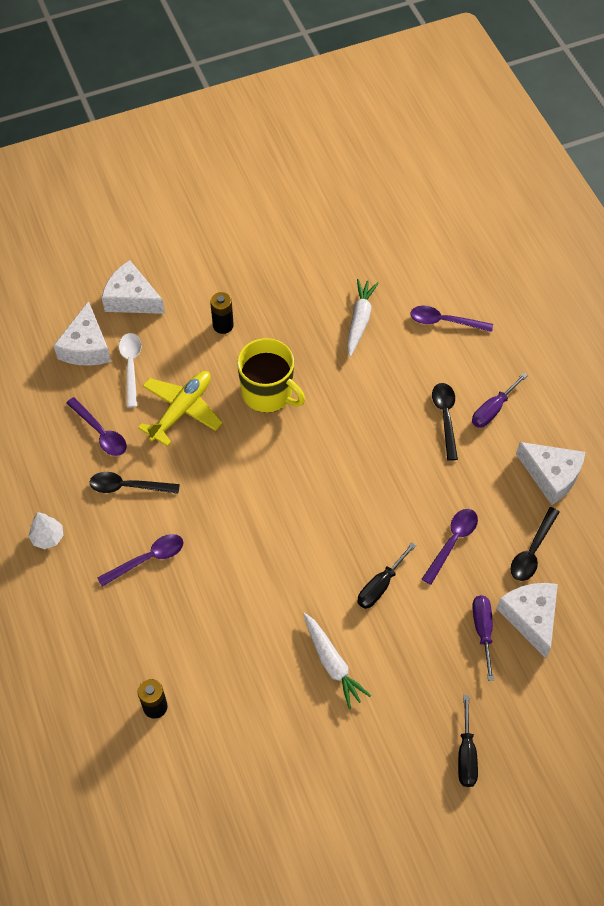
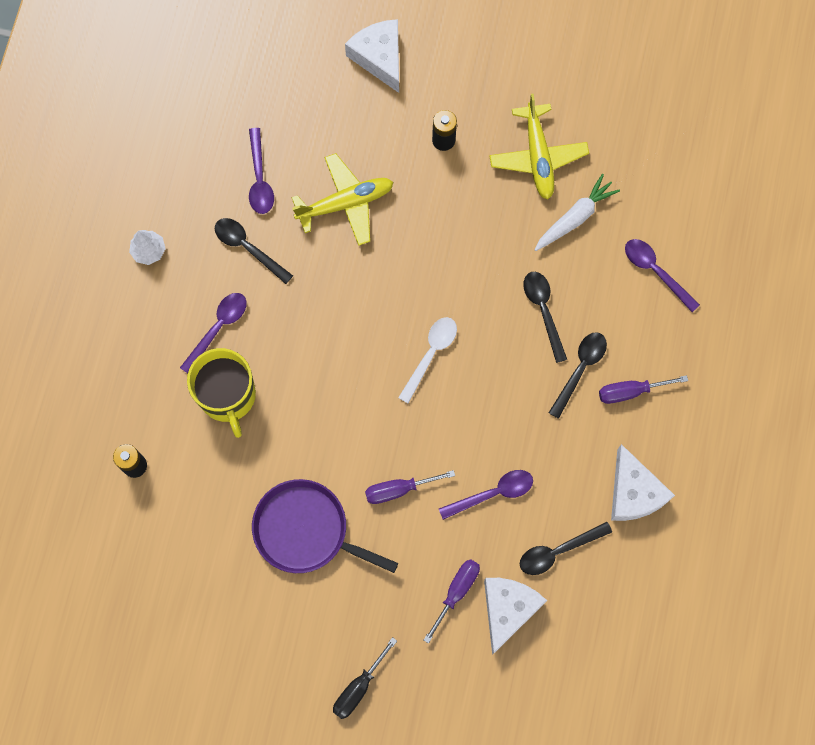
camera: 35 degrees right, 15 degrees up
(86, 347) = (305, 82): white cheese -> none
(131, 366) = (331, 129): white spoon -> white spoon (430, 354)
(147, 559) = (218, 328): purple spoon -> purple spoon turned 60 degrees counterclockwise
(268, 393) = (435, 237): yellow mug -> yellow mug (228, 396)
(301, 297) = (538, 157): none -> yellow plane
(332, 663) = (306, 530): white carrot -> purple pan
(380, 586) = (398, 489): black screwdriver -> purple screwdriver
(387, 394) = (543, 311): none -> black spoon

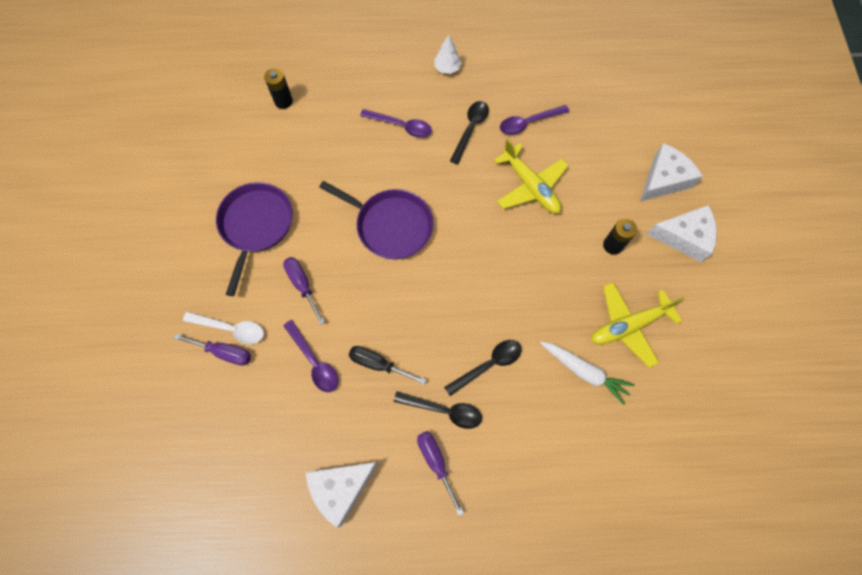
camera: 75 degrees right, 5 degrees down
(228, 396) = (350, 146): yellow mug -> none
(351, 373) = (390, 225): none -> purple pan
(358, 687) = (135, 295): black screwdriver -> black screwdriver (378, 364)
(430, 354) = (423, 281): white spoon -> white spoon (231, 329)
(508, 609) = (215, 399): white cheese -> white cheese (684, 237)
(558, 551) = (274, 430): black spoon -> none
(655, 271) = (558, 459): purple spoon -> none

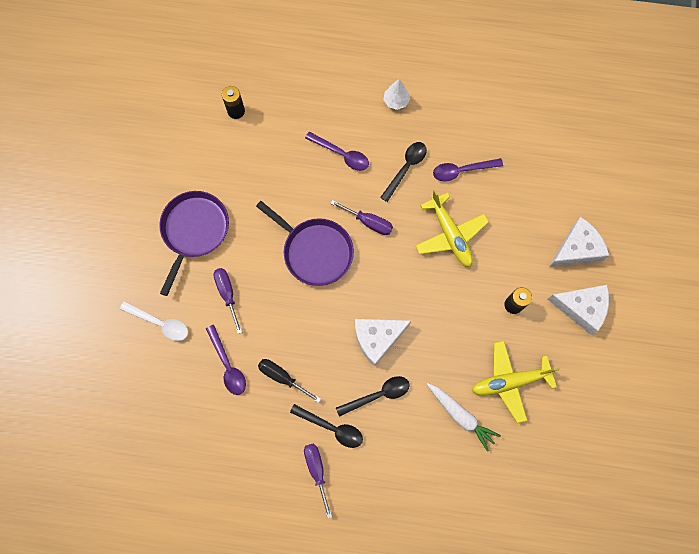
camera: 10 degrees right, 5 degrees up
(224, 352) = (151, 343): purple screwdriver -> purple screwdriver (368, 222)
(341, 488) = (234, 477): white cheese -> white cheese (377, 338)

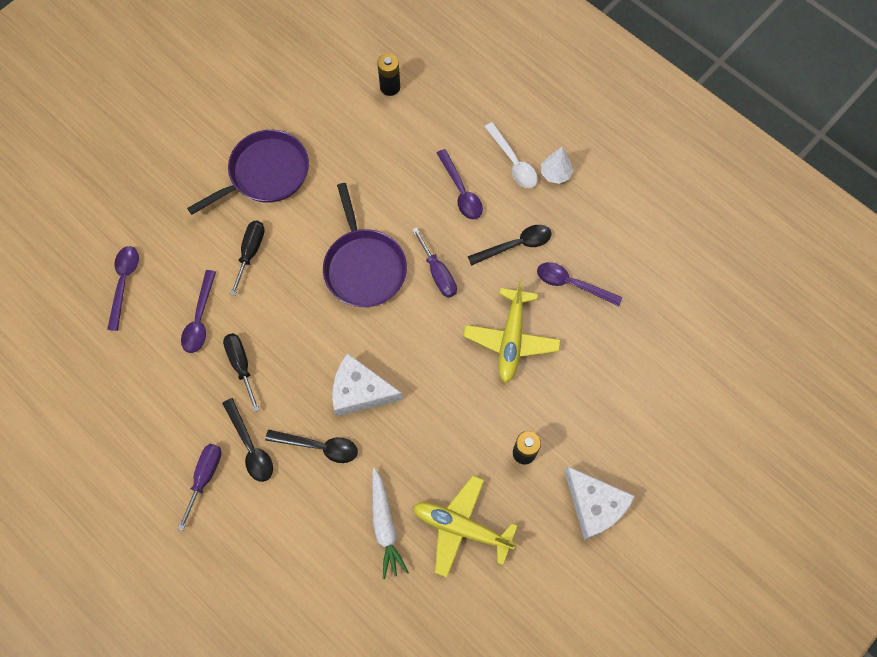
camera: 35 degrees right, 5 degrees down
(152, 377) = (124, 283): none -> purple spoon
(160, 323) = (169, 238): white spoon -> white spoon (513, 162)
(227, 294) = (250, 252): purple screwdriver -> black screwdriver
(576, 249) = (635, 442): white cheese -> none

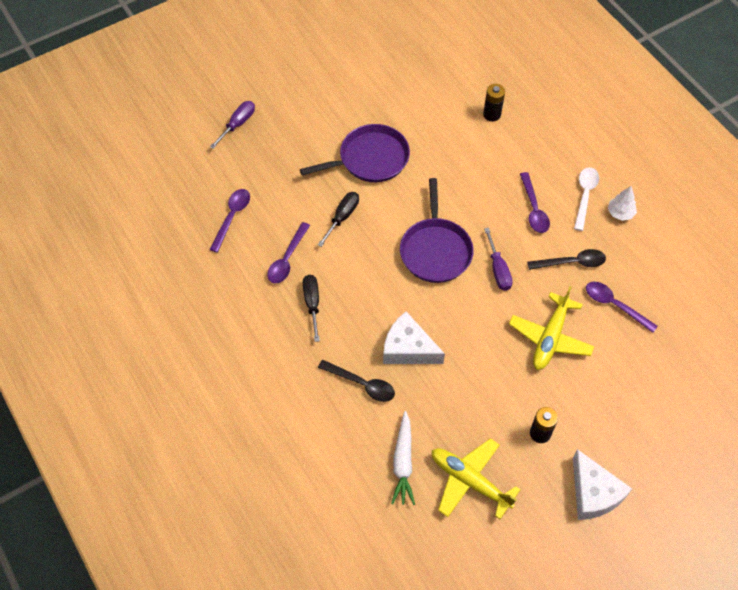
camera: 15 degrees right, 10 degrees down
(205, 477) = (259, 385): purple screwdriver -> purple screwdriver (238, 124)
(250, 446) = (303, 370): black spoon -> none
(513, 162) = (585, 196): white spoon -> white spoon turned 150 degrees counterclockwise

